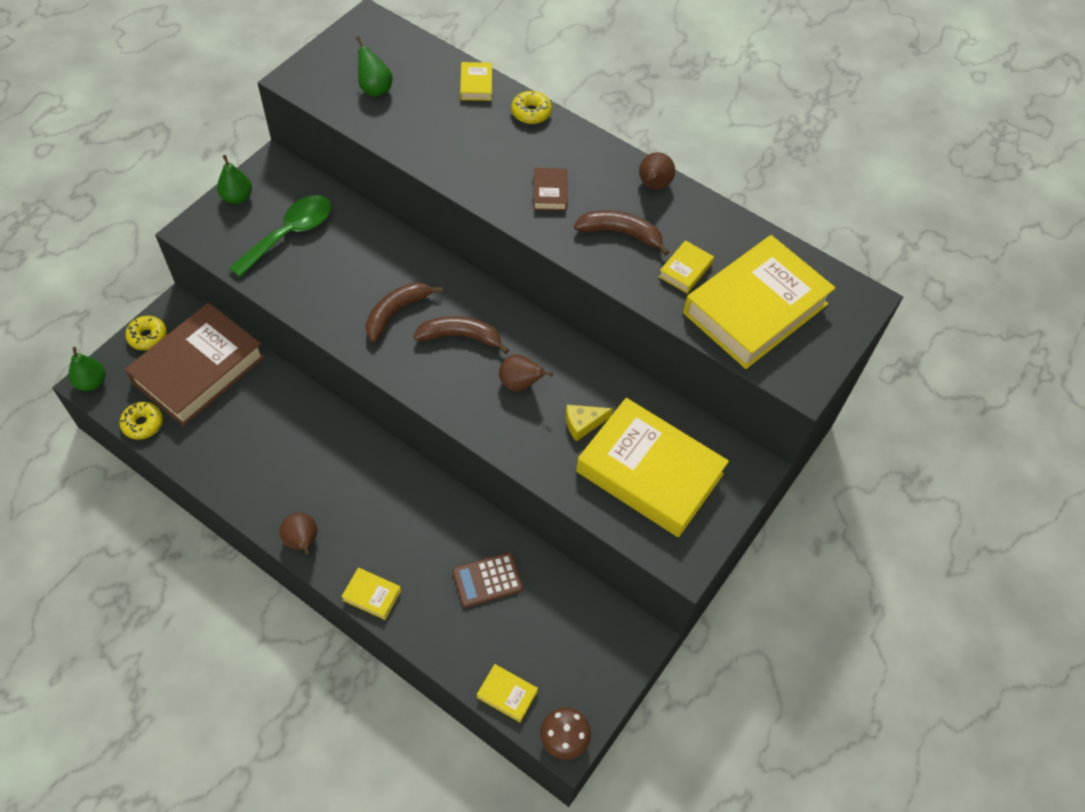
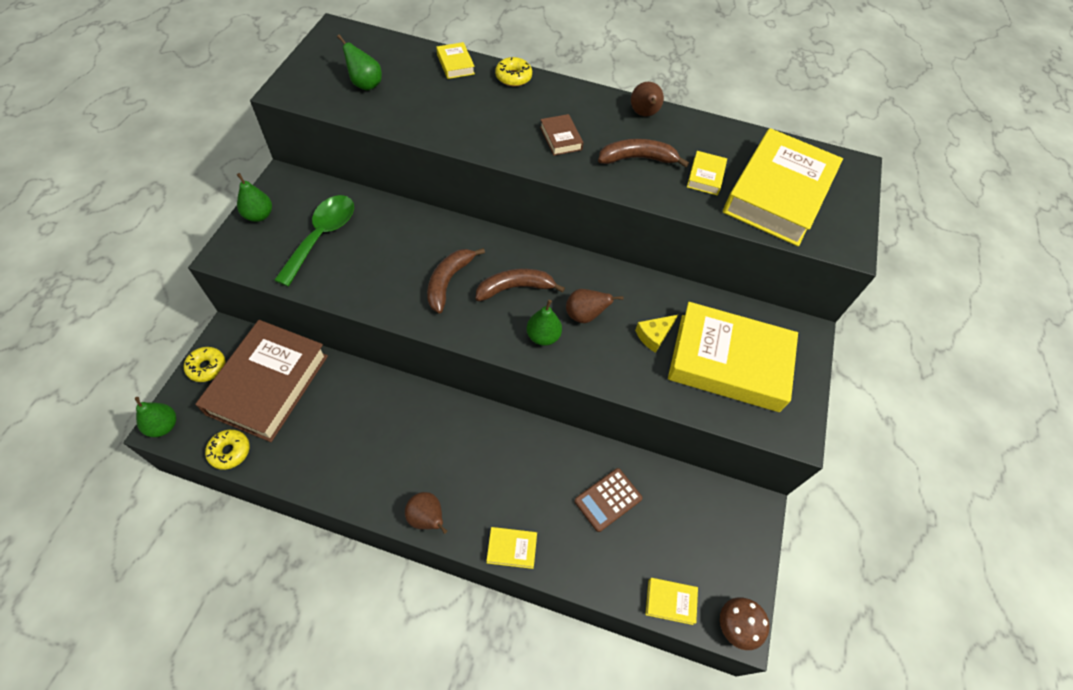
camera: 20 degrees left, 0 degrees up
(467, 393) = (543, 336): none -> green pear

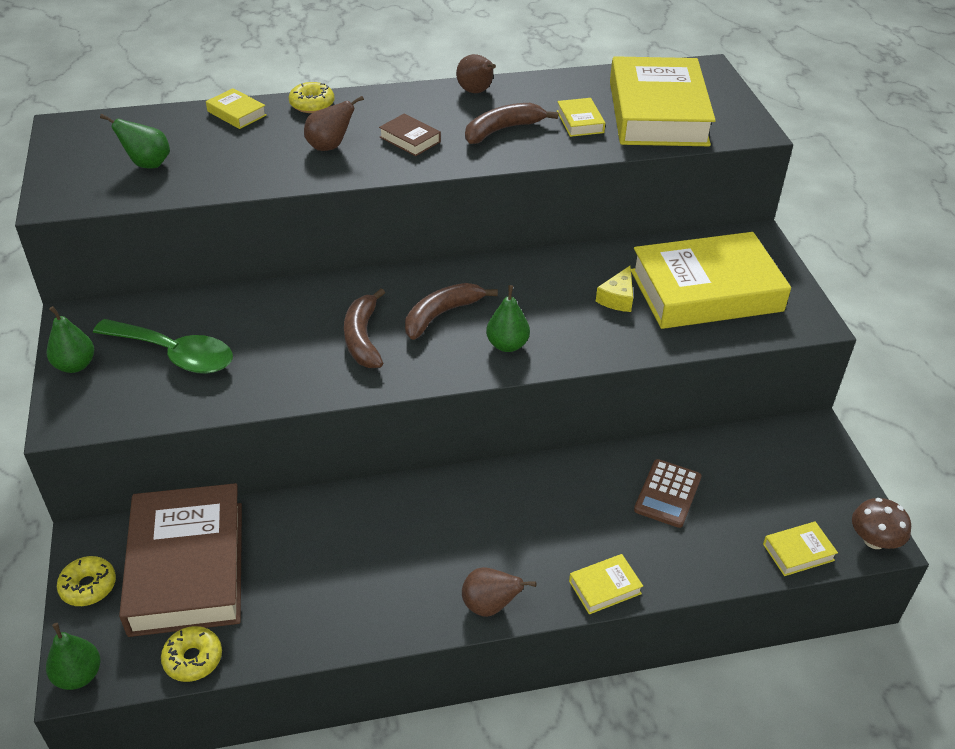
camera: 25 degrees left, 15 degrees down
(322, 236) = (175, 354): green spoon -> green spoon turned 120 degrees clockwise
(585, 315) = (535, 309): brown pear -> brown pear (330, 146)

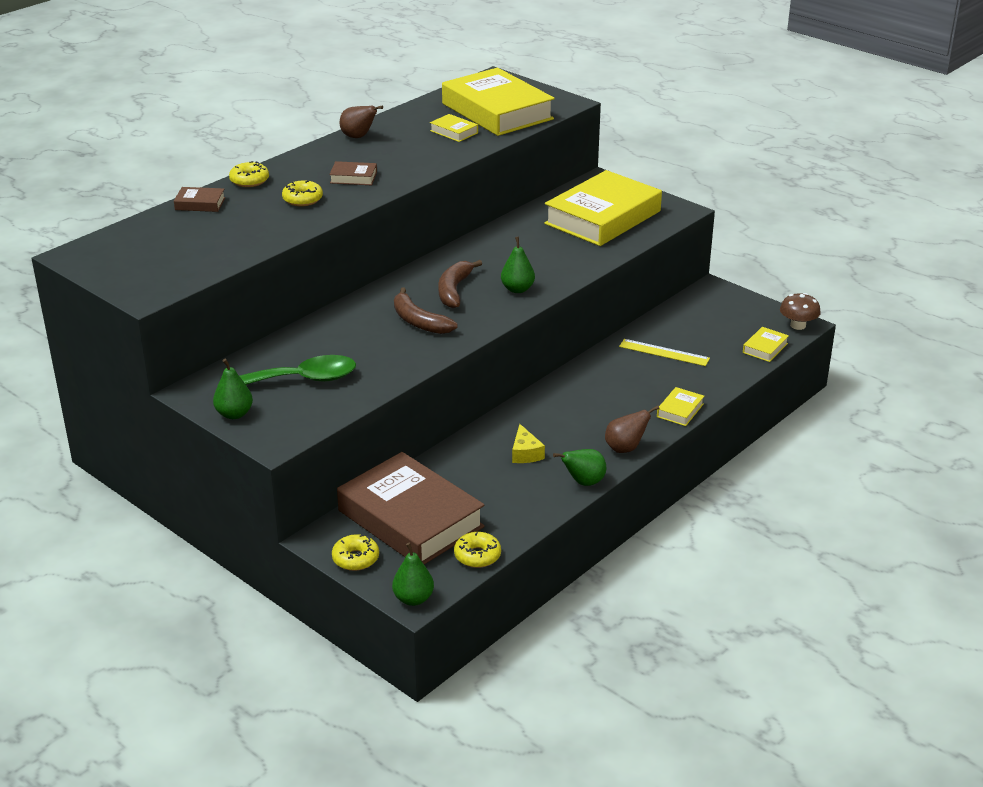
camera: 35 degrees left, 10 degrees down
(147, 164) = (182, 253): green pear -> green pear (583, 482)
(236, 113) = (200, 204): yellow book -> brown book
(330, 146) = (302, 199): brown pear -> yellow donut
(502, 130) = (409, 152): brown banana -> none
(617, 298) = (554, 241): yellow cheese -> yellow cheese (525, 453)
(667, 494) = (664, 352): brown calculator -> yellow ruler

